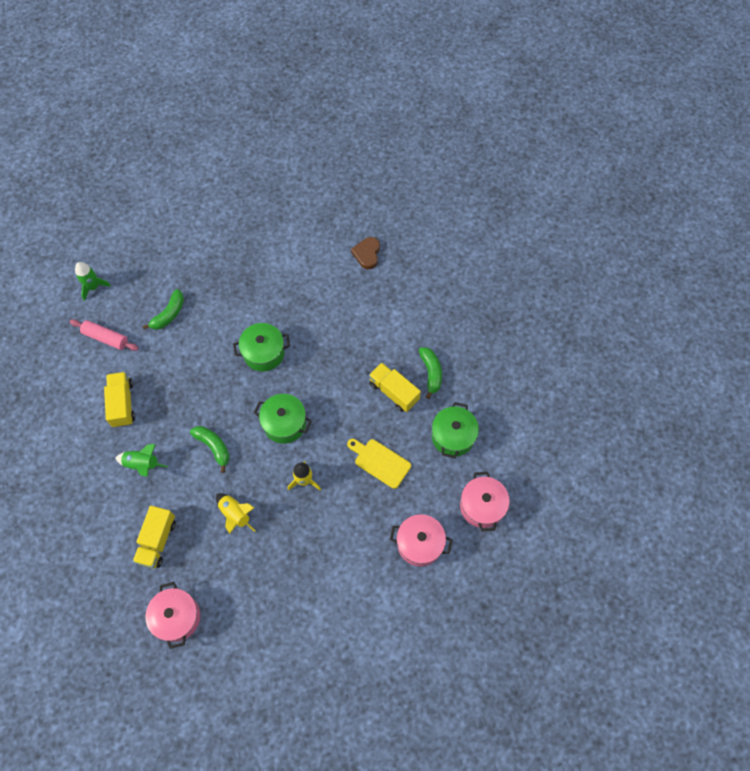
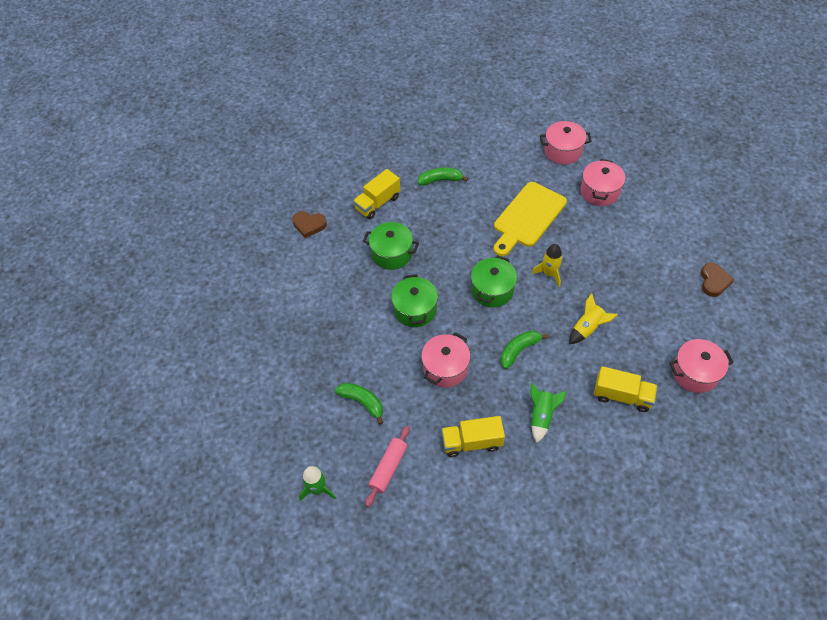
camera: 85 degrees left, 10 degrees down
(198, 381) = (445, 368): none -> pink pot
(290, 658) = (714, 281): none -> brown heart
(380, 462) = (527, 217): yellow cutting board -> yellow cutting board, size x1.60
(394, 392) = (459, 207): yellow truck -> yellow truck (377, 203)
(453, 436) = (501, 167): green pot -> green pot (392, 254)

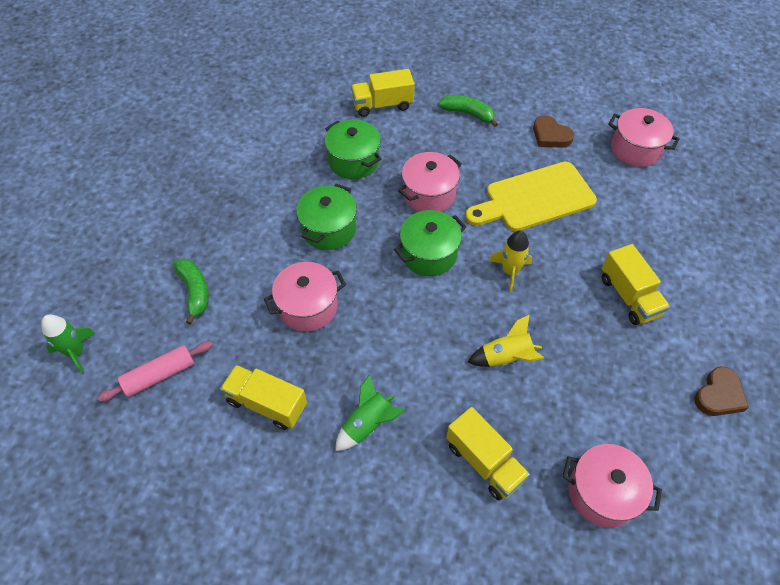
camera: 30 degrees right, 0 degrees up
(309, 225) = (297, 93): brown heart -> brown heart (550, 135)
(519, 350) = (404, 335): green banana -> none
(599, 192) = (646, 213): pink pot -> pink pot (429, 194)
(627, 250) = (629, 296): none -> yellow truck

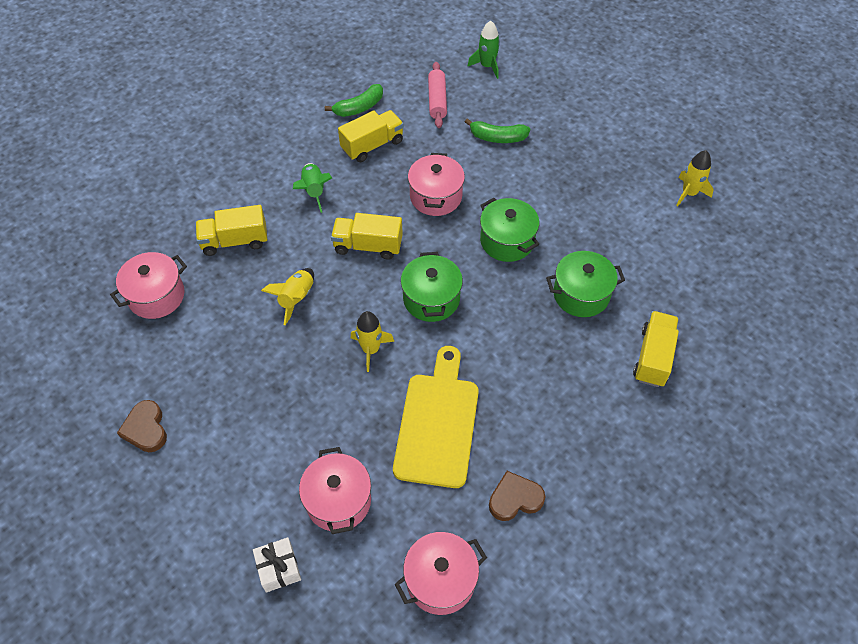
camera: 120 degrees right, 0 degrees up
(198, 131) = (689, 193): none -> yellow rocket
(429, 194) = (500, 334): pink pot -> pink pot (338, 501)
(468, 114) = (596, 433): green banana -> green banana (359, 107)
(629, 296) = (278, 428): yellow truck -> yellow truck (368, 246)
(715, 234) = (279, 568): none -> white gift

